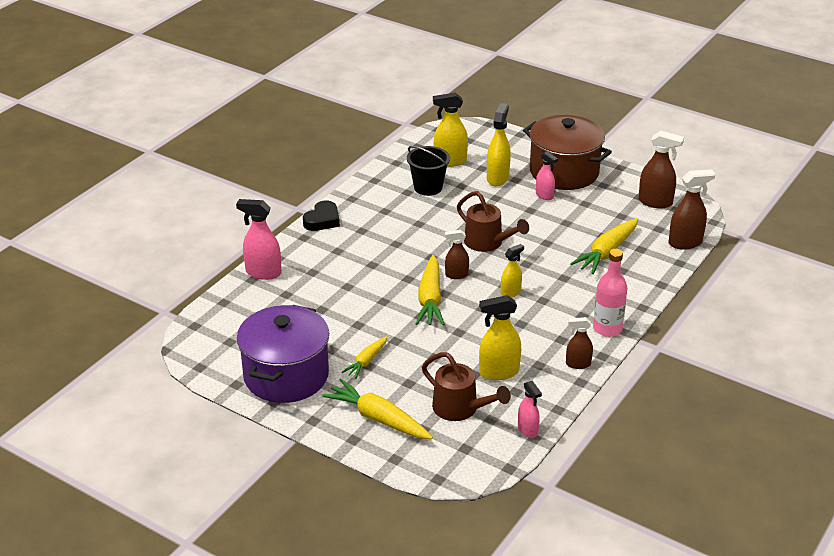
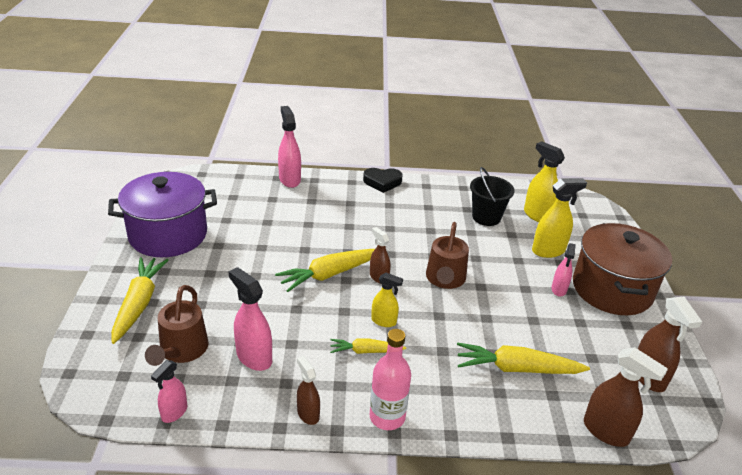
camera: 55 degrees right, 0 degrees up
(366, 361) = (214, 269): yellow carrot -> yellow carrot (365, 351)
(498, 372) = (254, 357): yellow spray bottle -> pink spray bottle

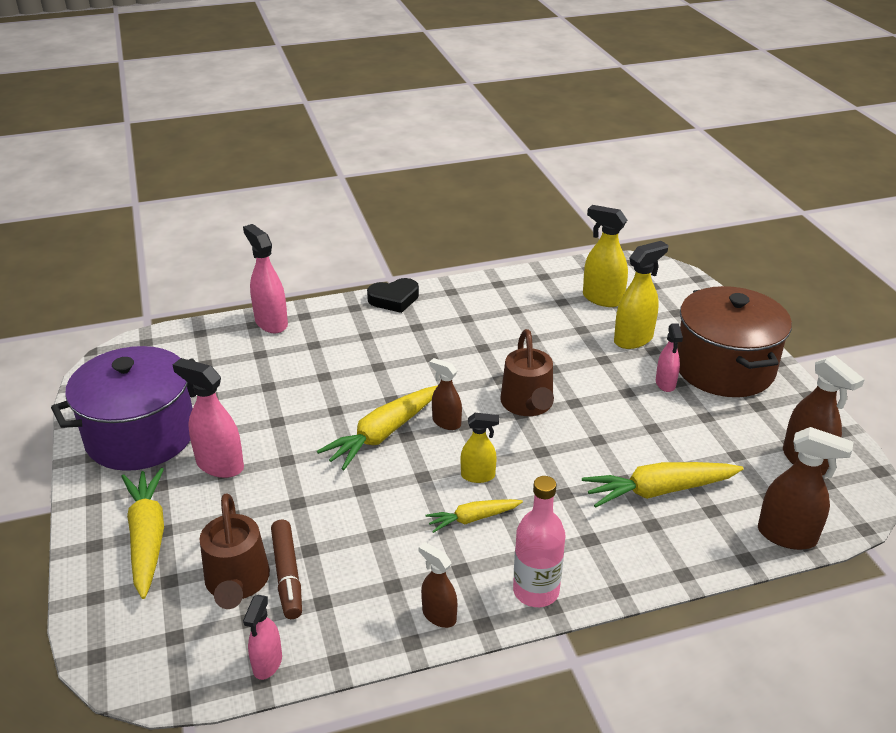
camera: 15 degrees left, 0 degrees up
(217, 355) = (287, 575): none -> brown marker
(254, 357) = (336, 565): pink spray bottle -> pink spray bottle (219, 465)
(486, 217) = (542, 315): black bucket -> none

